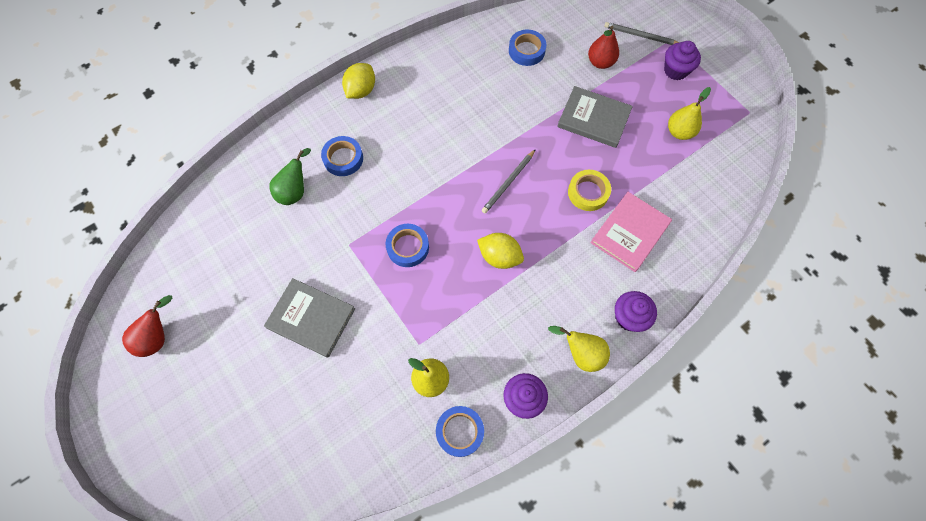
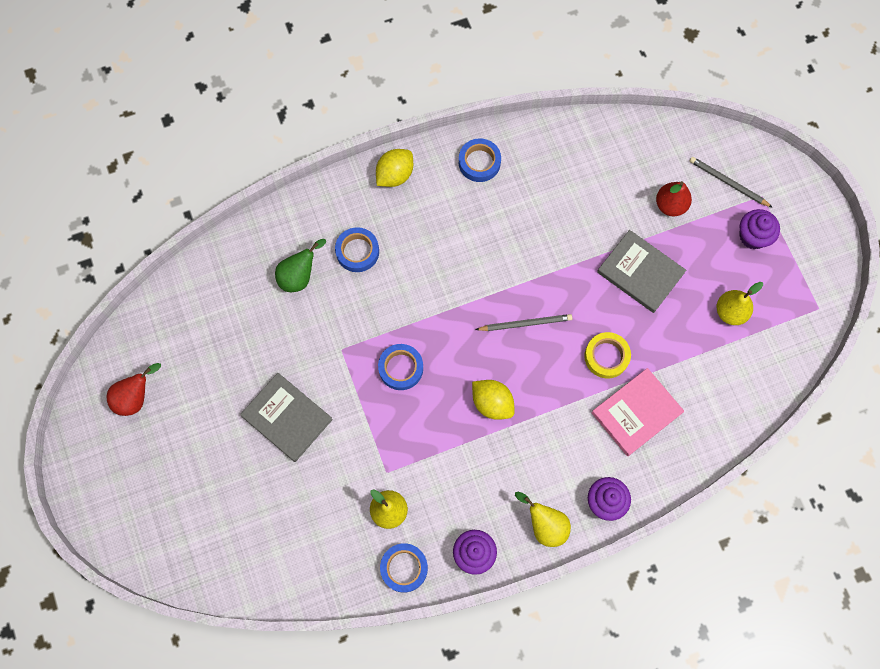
camera: 15 degrees right, 5 degrees up
(508, 182) = (525, 323): grey pencil -> grey pencil turned 150 degrees counterclockwise
(526, 51) = (591, 170): blue tape -> blue tape (479, 162)

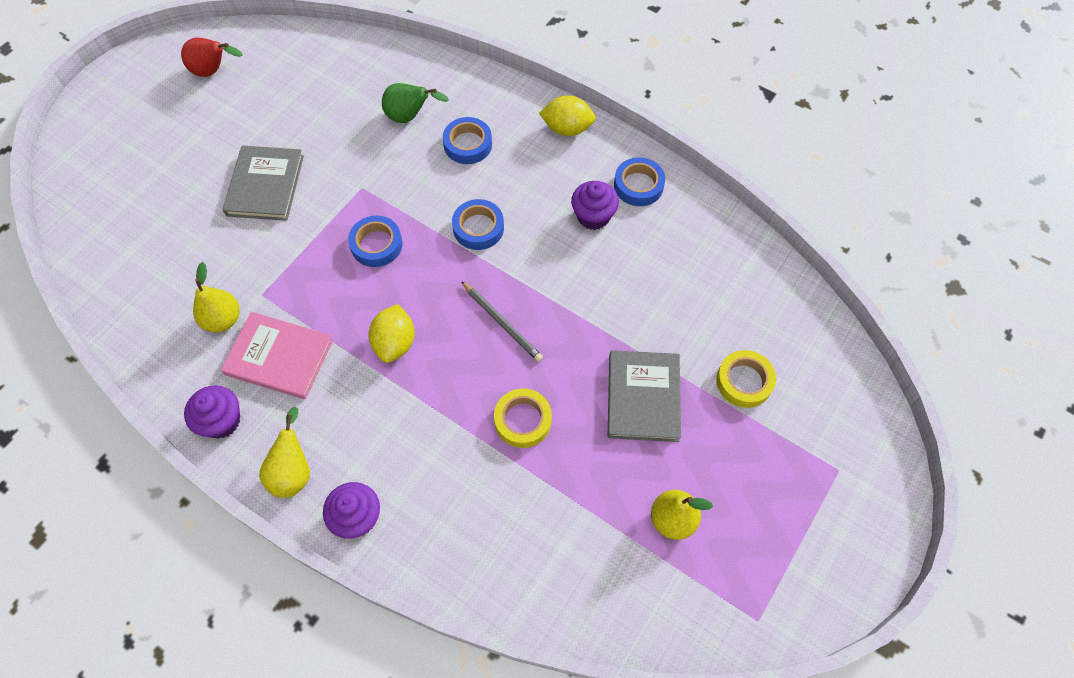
camera: 55 degrees right, 10 degrees down
(404, 568) = (170, 367): blue tape -> blue tape (478, 228)
(636, 413) = (480, 489): pink book -> pink book (279, 357)
(670, 205) = (744, 381): red pear -> yellow tape
(728, 183) = (821, 425): grey pencil -> none
(753, 236) = (782, 489): purple cupcake -> purple cupcake (593, 216)

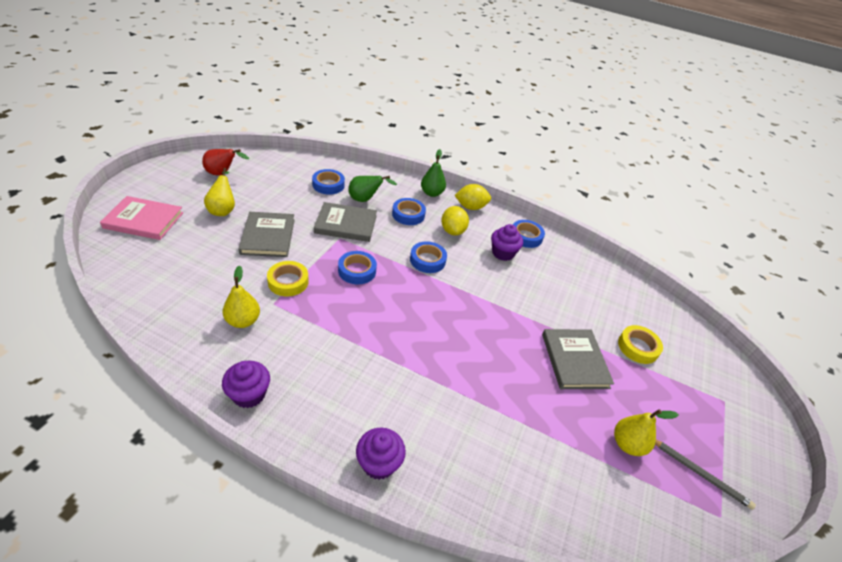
camera: 15 degrees left, 20 degrees down
(279, 357) = (293, 345): pink book -> pink book (144, 220)
(293, 471) = (317, 430): yellow pear -> yellow pear (223, 210)
(360, 89) = (328, 185): none -> blue tape
(374, 163) = (346, 224): none -> grey book
(395, 343) = (383, 332): yellow lemon -> yellow lemon (452, 231)
(502, 322) = (460, 316): grey pencil -> grey pencil (699, 473)
(512, 102) = (432, 193): none -> green pear
(523, 420) = (494, 380): yellow tape -> yellow tape (288, 282)

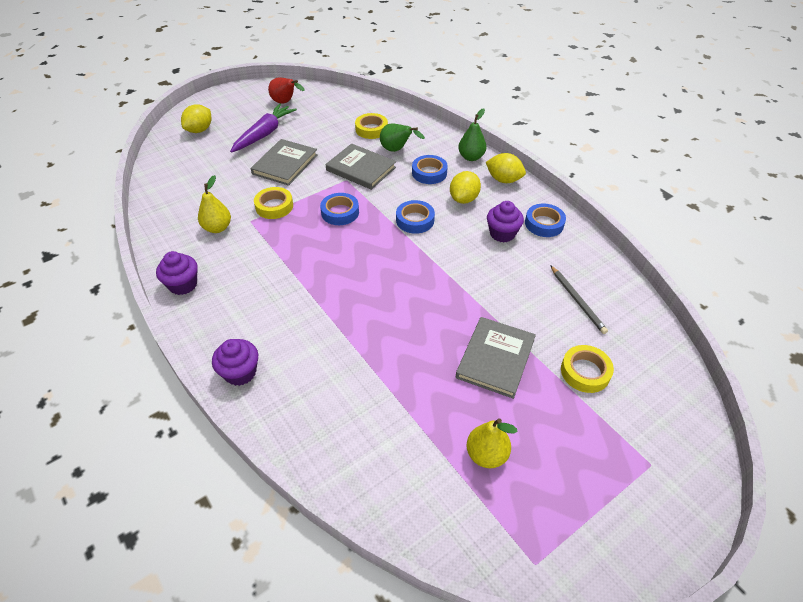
camera: 35 degrees right, 5 degrees up
(144, 220) = (200, 130): pink book -> yellow lemon
(223, 210) = (264, 134): yellow pear -> purple carrot
(328, 185) = (371, 129): blue tape -> yellow tape
(699, 473) = (547, 515): grey pencil -> grey pencil (577, 300)

